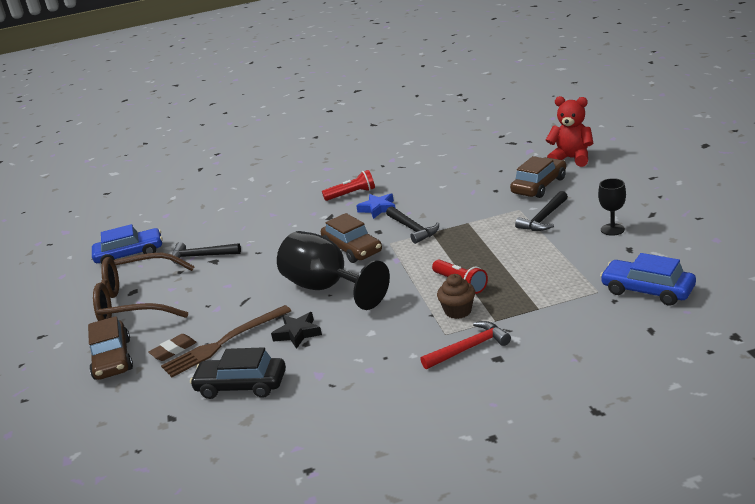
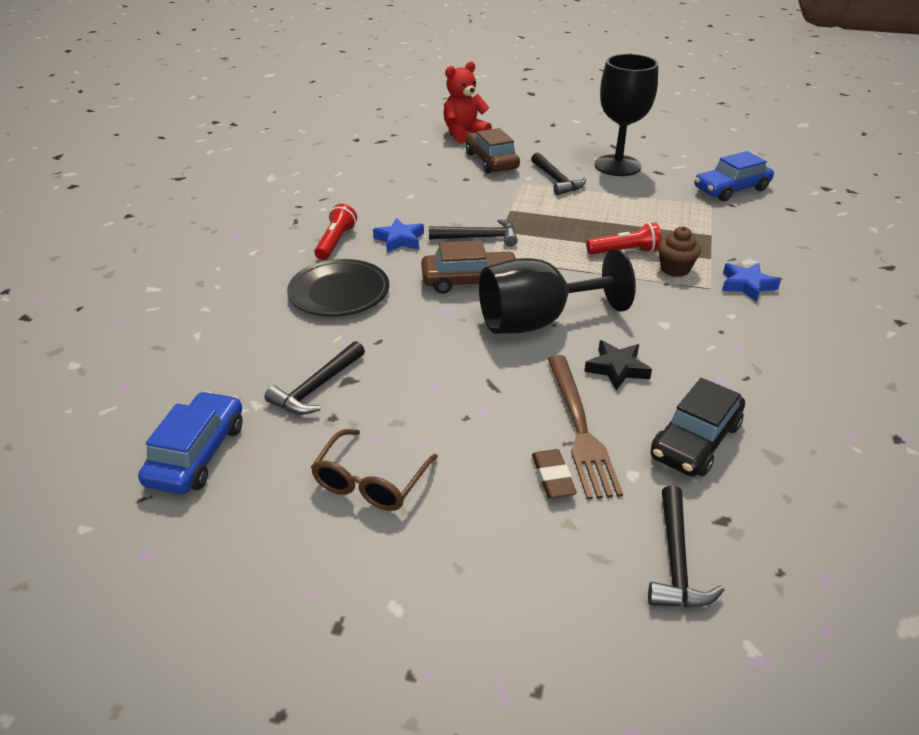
camera: 65 degrees left, 10 degrees up
(112, 359) = (514, 546): brown car -> none
(128, 411) = (675, 560): none -> black hammer
(137, 302) = (370, 482): brown glasses -> brown glasses, size x0.60
(296, 220) = (339, 292): none -> black plate
(469, 348) = (746, 285): red hammer -> blue star
(612, 229) = (617, 166): black goblet -> black goblet, size x2.03

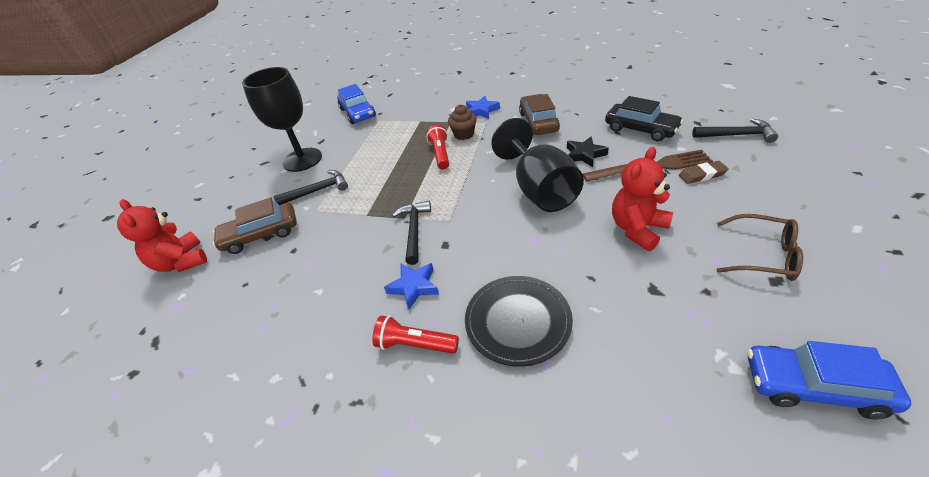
camera: 85 degrees left, 5 degrees up
(317, 387) = (673, 310): black hammer -> none
(445, 387) = (637, 229): none -> red teddy bear
(469, 281) = (487, 229): brown car -> brown car (538, 122)

